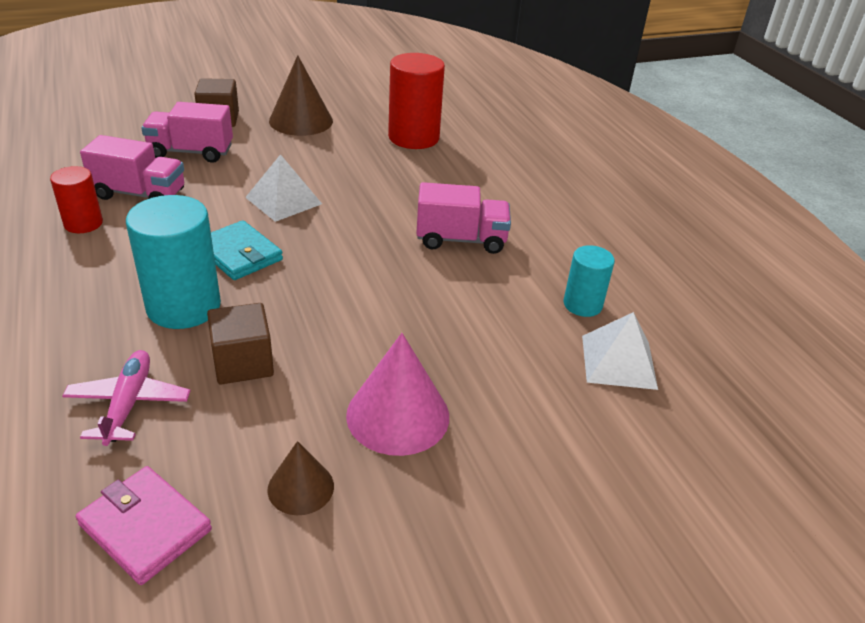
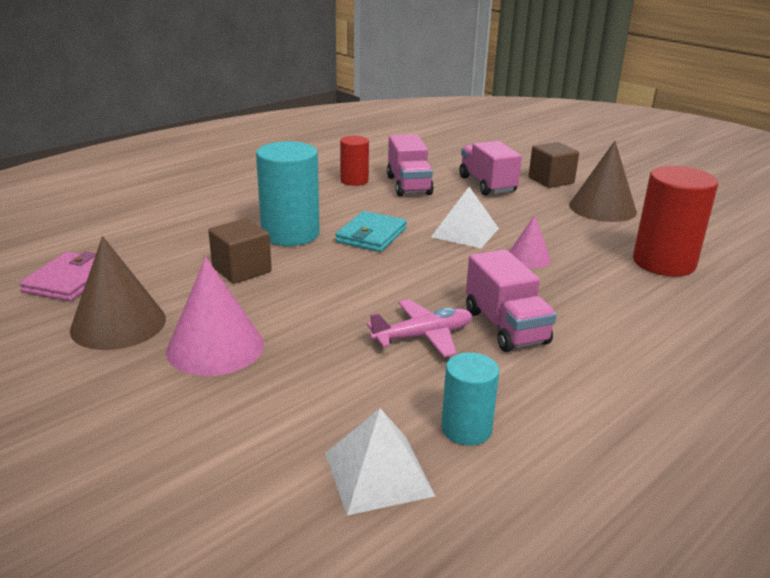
camera: 70 degrees right, 10 degrees down
(129, 403) = (179, 245): pink plane -> pink plane (423, 336)
(300, 487) = (118, 324): brown cone -> brown cone, size x1.74
(359, 188) = (528, 258): none -> pink cone

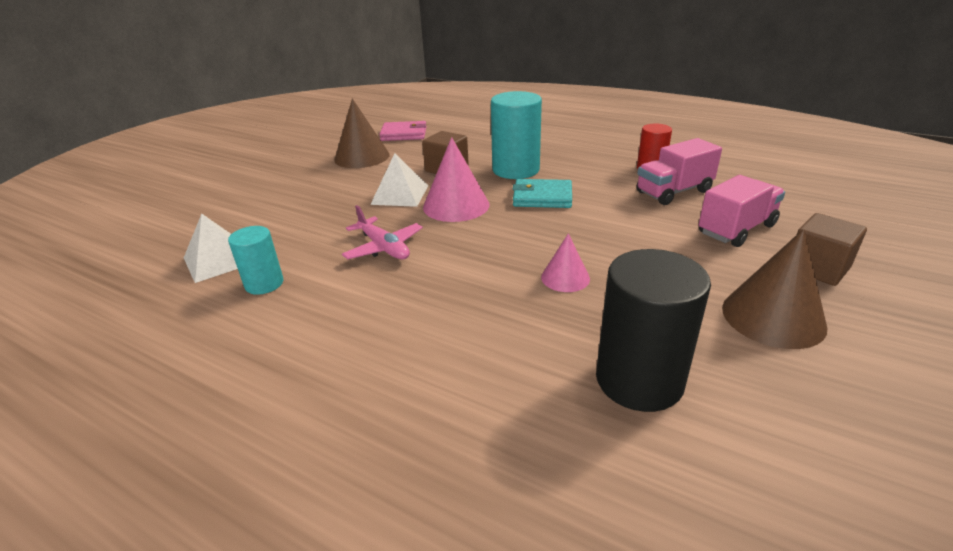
camera: 75 degrees right, 5 degrees up
(215, 347) = (345, 185): pink cone -> pink cone (456, 205)
(465, 232) = (592, 236): white pyramid -> white pyramid (400, 194)
(506, 327) = (414, 282): pink truck -> none
(663, 263) = (639, 380): red cylinder -> black cylinder

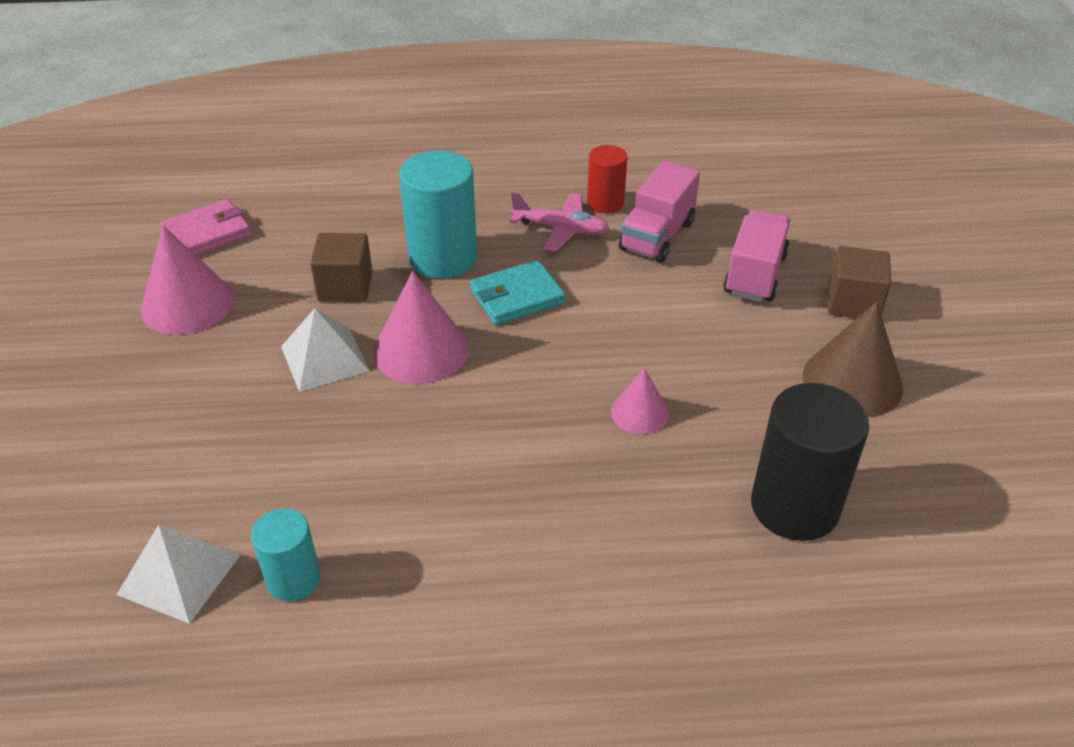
camera: 35 degrees left, 10 degrees up
(362, 157) = (187, 304): brown cone -> pink cone
(384, 247) = (394, 456): pink plane -> pink plane (561, 229)

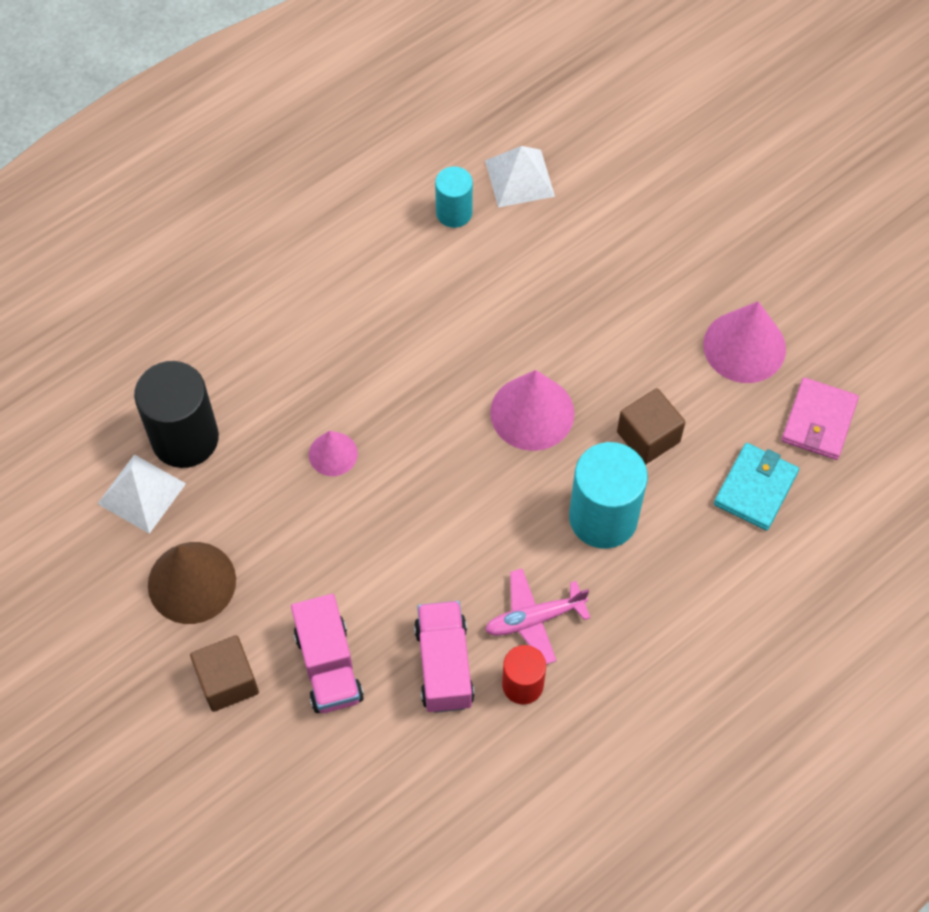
camera: 145 degrees right, 20 degrees up
(324, 358) = (593, 363): white pyramid -> white pyramid (142, 493)
(517, 296) = (506, 512): turquoise wallet -> turquoise wallet (755, 488)

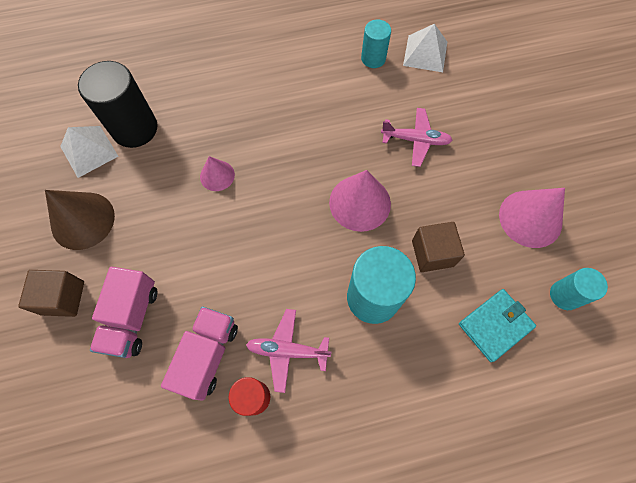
camera: 25 degrees right, 5 degrees up
(563, 304) = (416, 140): none -> pink plane
(818, 421) = (564, 295): pink wallet -> turquoise cylinder

